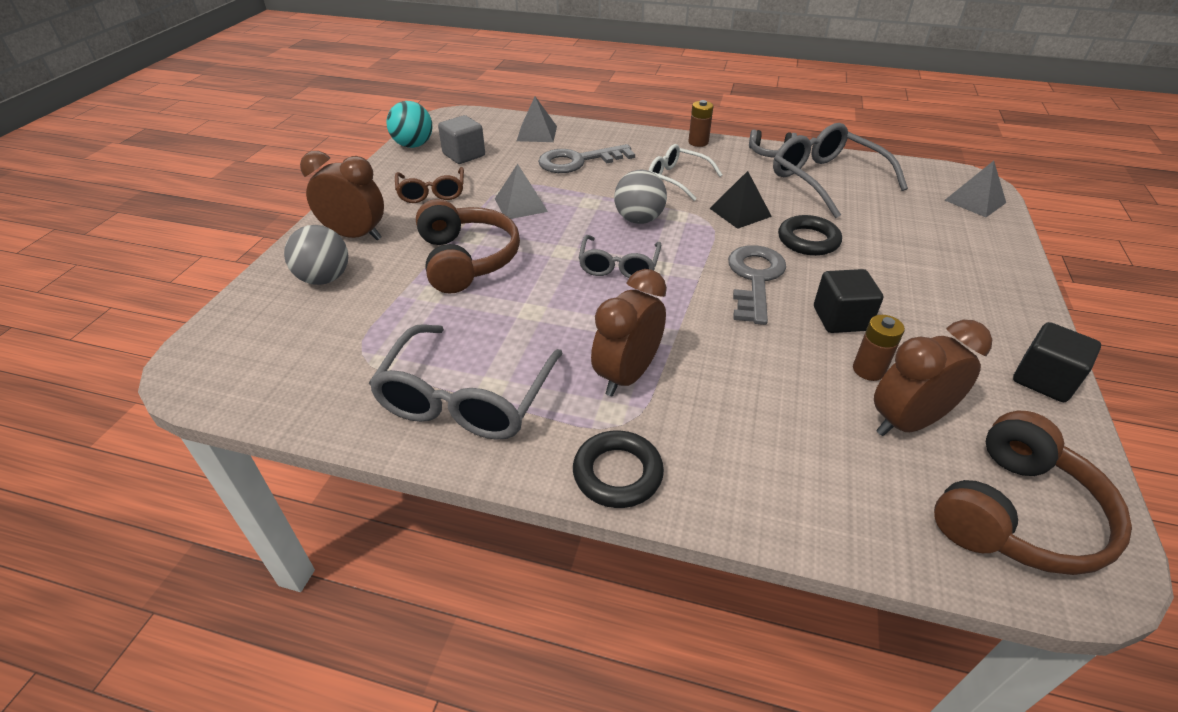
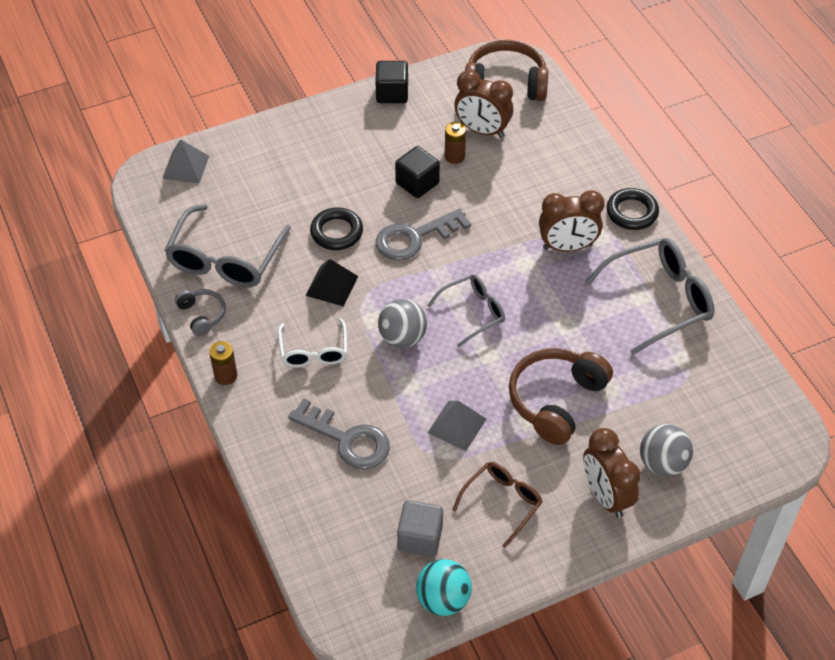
camera: 130 degrees left, 10 degrees up
(537, 133) = (321, 514): grey pyramid -> none

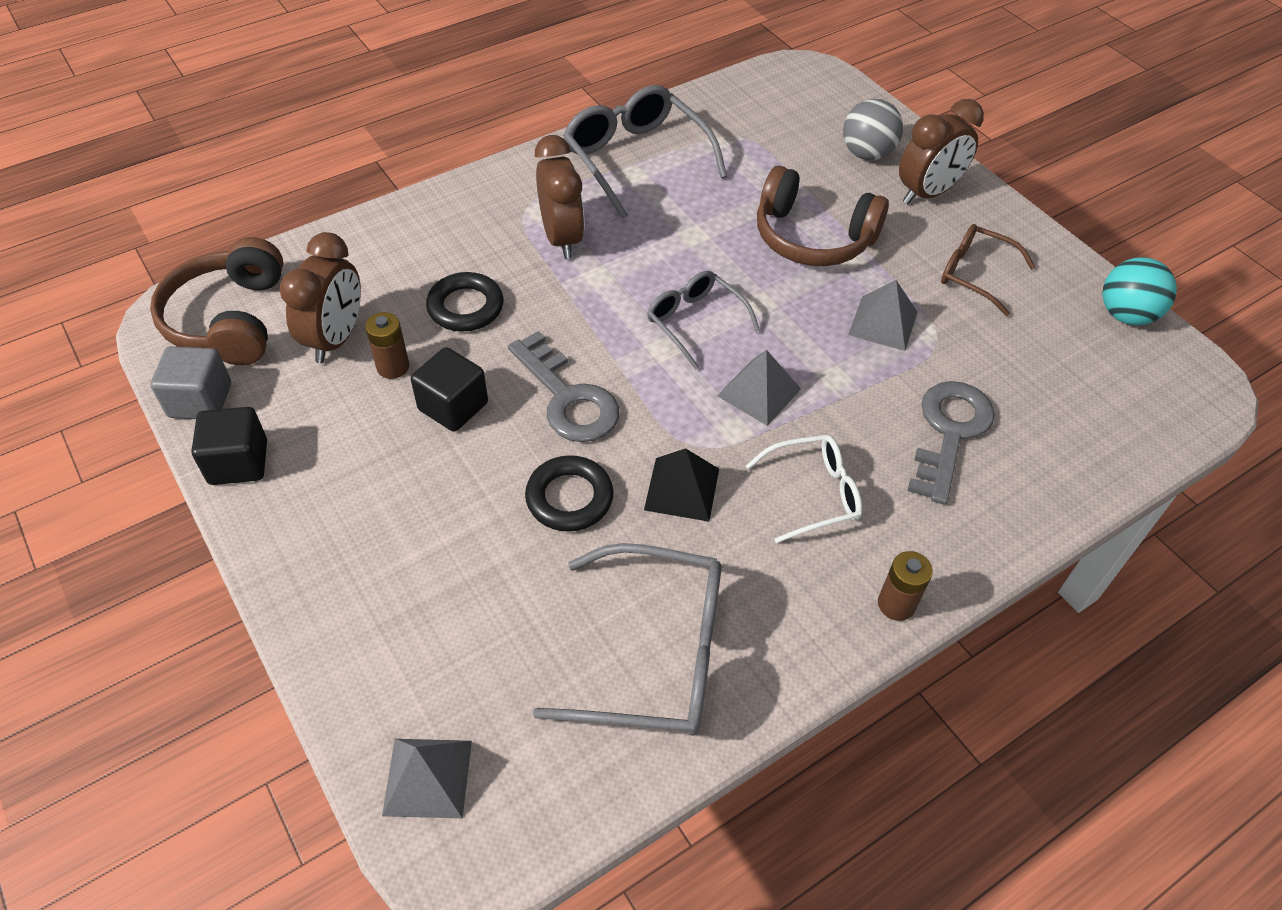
camera: 100 degrees left, 0 degrees up
(202, 315) = (785, 666): grey headphones -> none
(402, 338) = (759, 392): grey ball -> grey pyramid
(420, 538) = (1058, 343): grey cube -> grey cube (200, 400)
(632, 212) = (493, 184): black ring -> black ring (466, 307)

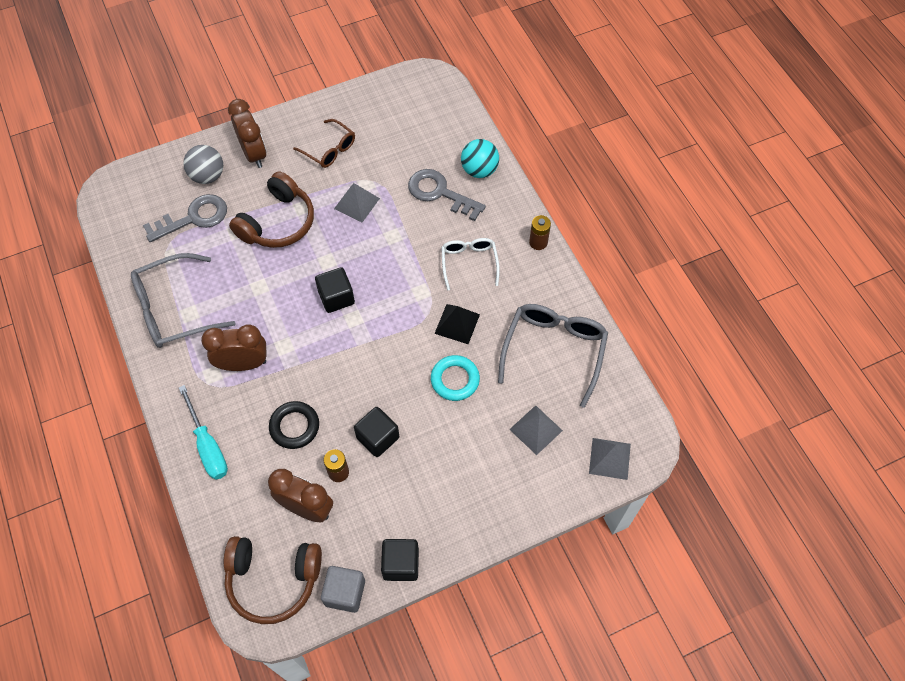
camera: 80 degrees left, 10 degrees up
(431, 224) = (208, 446): none -> turquoise screwdriver
(567, 398) = (382, 374): grey key -> grey key (193, 218)
(569, 498) = (455, 380): black ring -> turquoise ring
(696, 323) = (336, 297): grey glasses -> black cube
(759, 392) = (396, 275): grey pyramid -> grey pyramid (536, 430)
(976, 275) = (329, 149): brown glasses -> brown glasses turned 90 degrees counterclockwise
(1126, 315) = (374, 91): turquoise ball -> turquoise ball (479, 170)

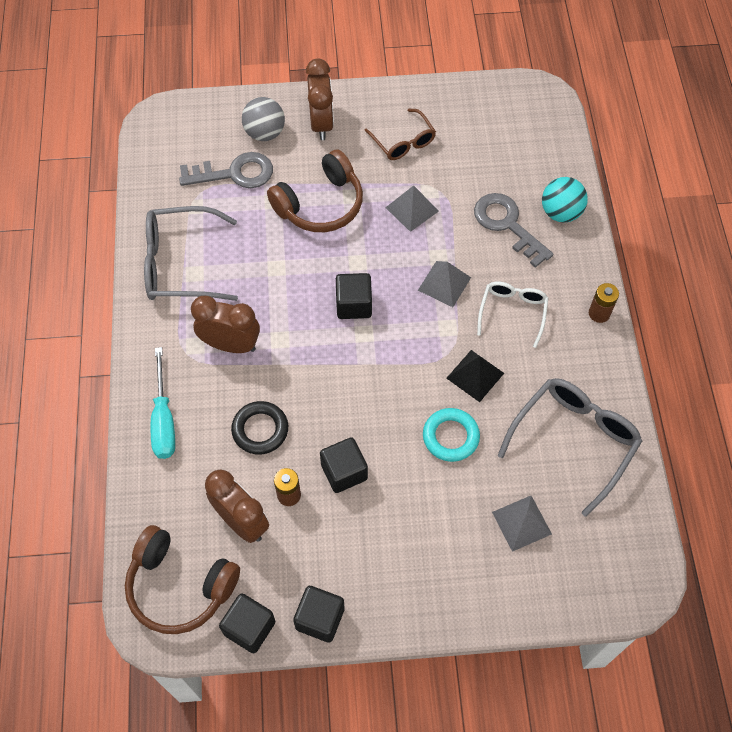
camera: 20 degrees right, 0 degrees up
(345, 592) = (249, 628): grey cube -> black cube
(609, 458) = (595, 584): grey pyramid -> grey pyramid (444, 284)

